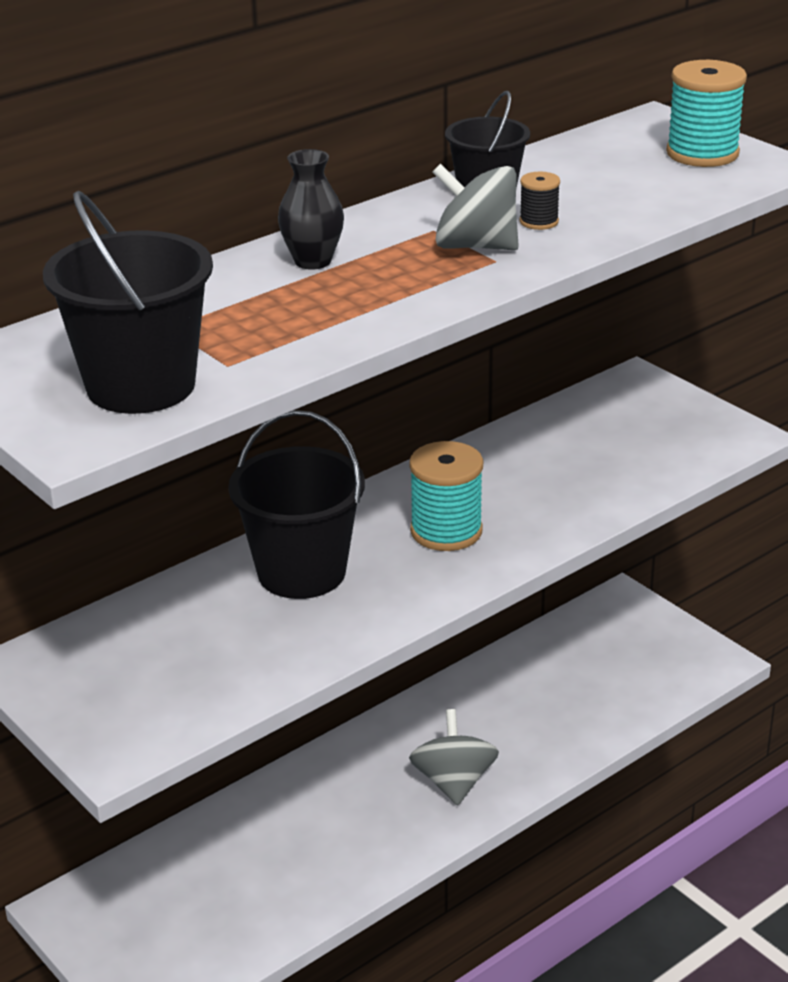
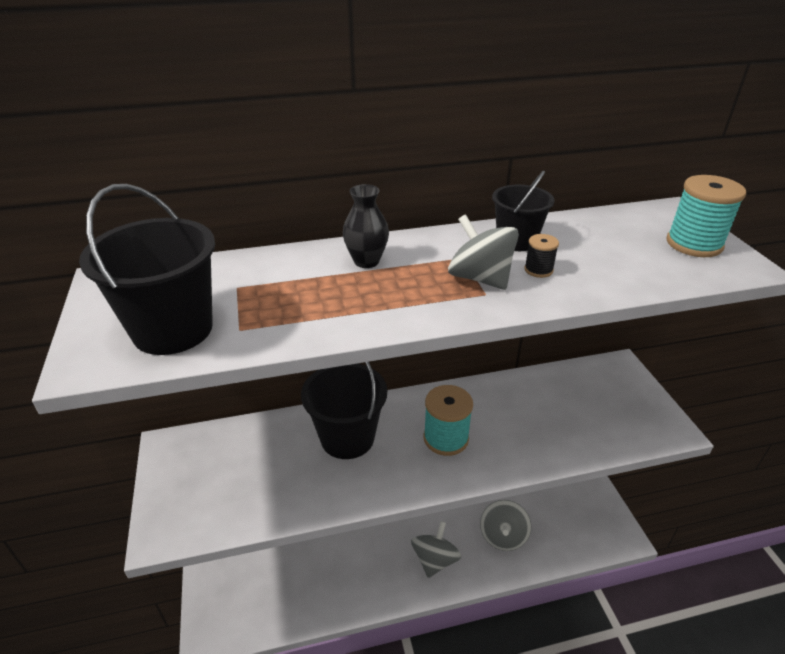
camera: 25 degrees right, 5 degrees up
(540, 718) = (503, 536): none -> grey spinning top

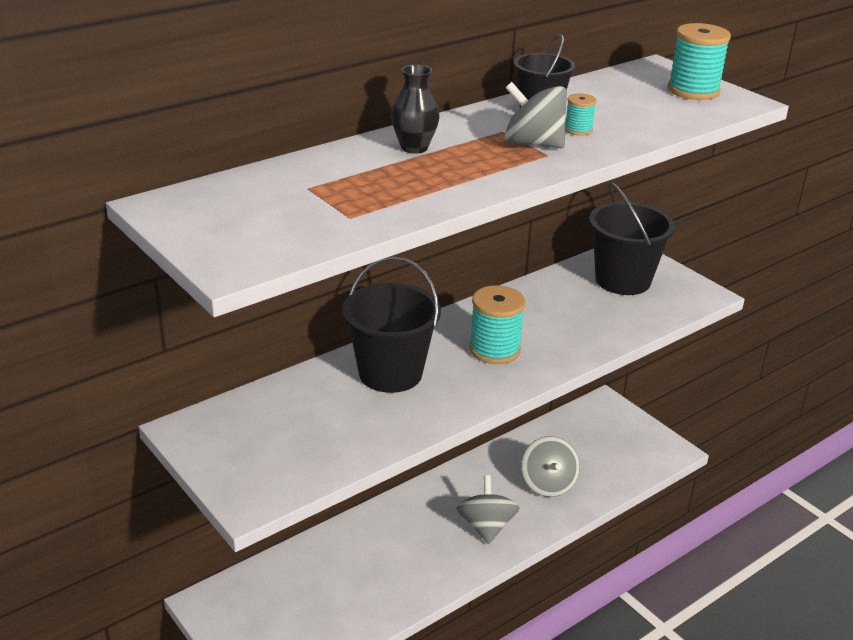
camera: 25 degrees left, 5 degrees down
(173, 329) = (284, 229): black bucket -> black bucket (622, 280)
(538, 270) = (578, 130): black spool -> turquoise spool

